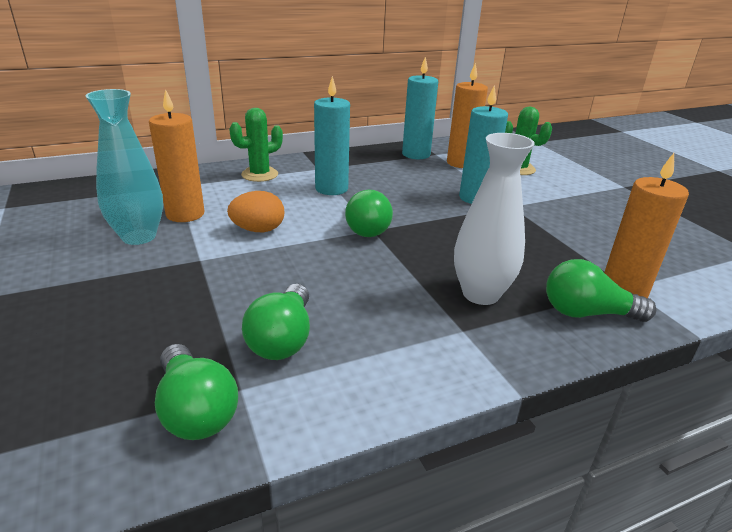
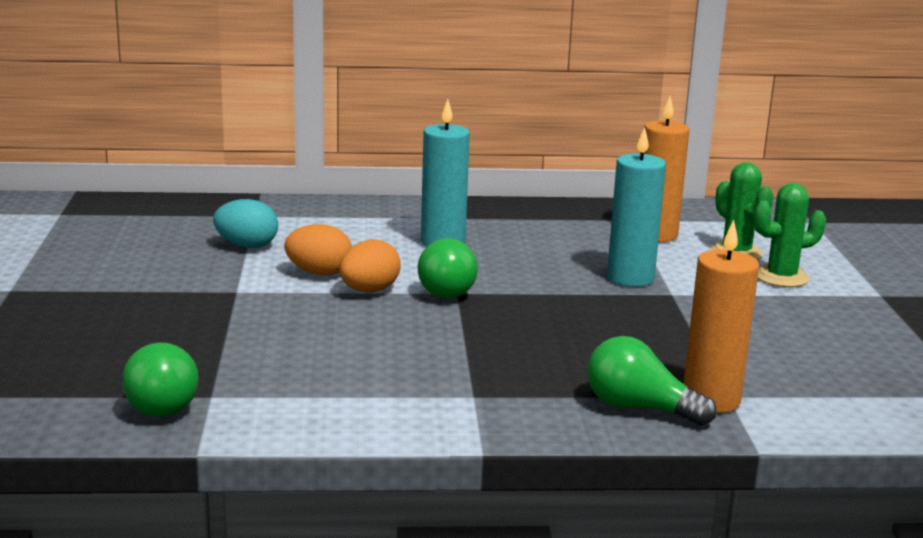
camera: 20 degrees right, 10 degrees down
(139, 236) = (184, 260): turquoise vase -> none
(185, 214) = (247, 246): orange candle -> turquoise egg
(259, 174) = (363, 215): green cactus -> green cactus (781, 277)
(282, 339) = (276, 368): green light bulb -> none
(308, 240) = (369, 291): none -> orange egg
(416, 154) = (599, 216): turquoise candle -> none
(480, 294) = (528, 370): white vase -> none

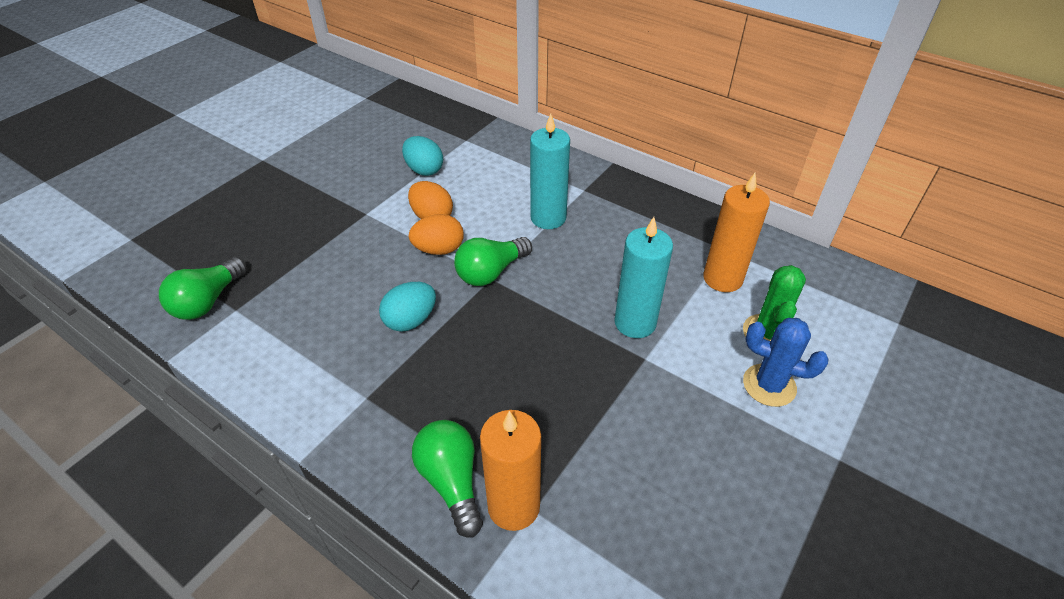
camera: 40 degrees right, 25 degrees up
(427, 340) = (410, 320): none -> turquoise egg
(781, 277) = (769, 385): green cactus -> blue cactus

